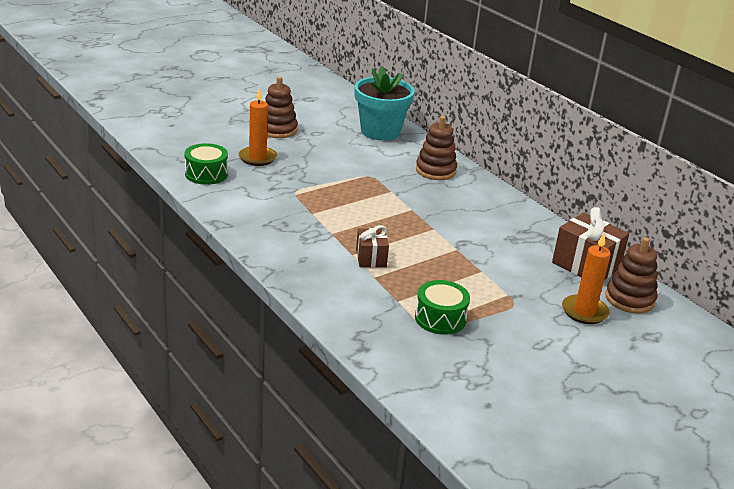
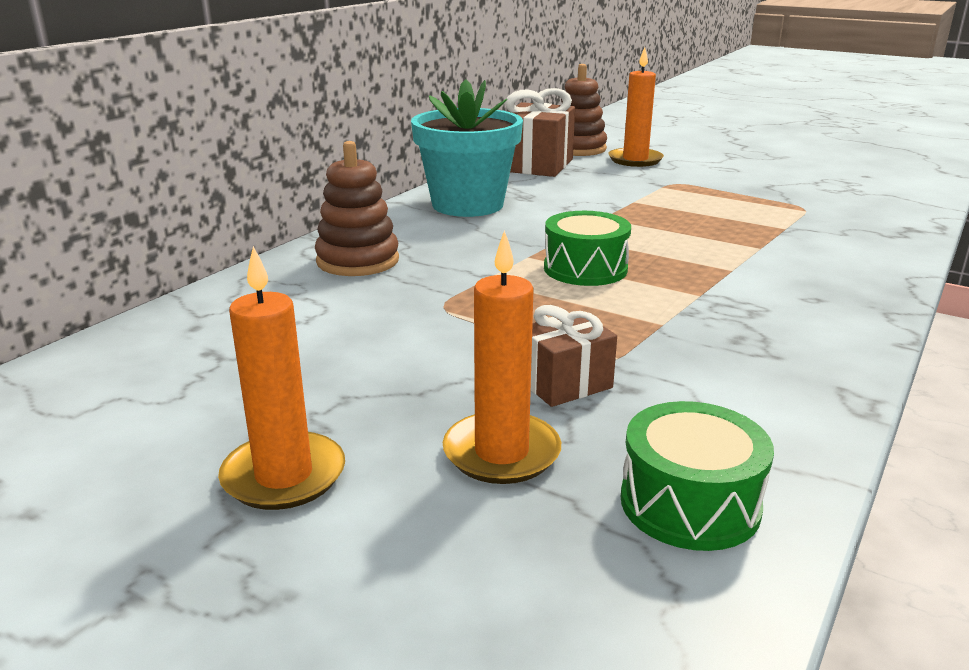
camera: 110 degrees left, 5 degrees down
(277, 130) = (284, 476): brown stacking toy -> orange candle
(371, 258) = (719, 257): brown gift -> brown gift (564, 383)
(380, 131) = (200, 336): turquoise flower pot -> turquoise flower pot (467, 205)
(440, 318) = (774, 206): green drum -> green drum (585, 269)

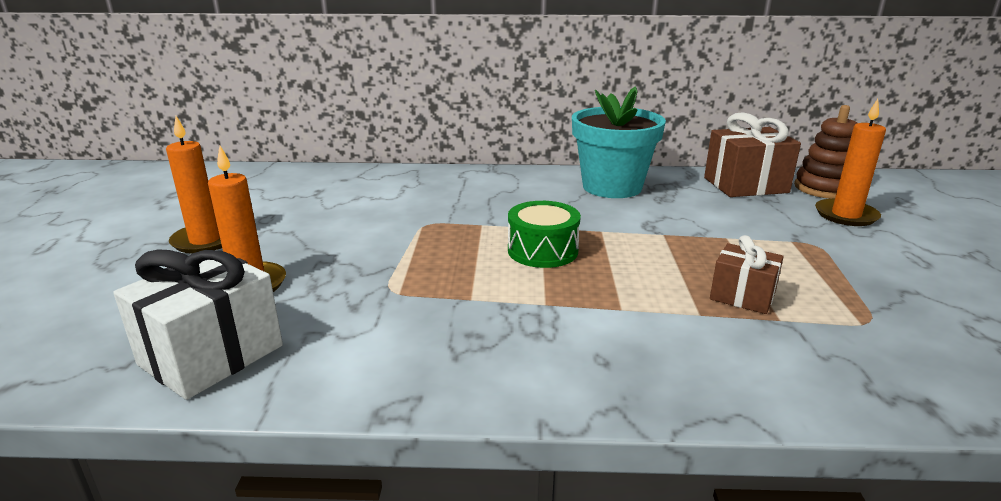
camera: 60 degrees right, 0 degrees up
(358, 261) = (468, 186): brown stacking toy -> none
(564, 383) = (346, 284): brown gift -> brown gift (742, 296)
(690, 503) = (211, 355): green drum -> white gift

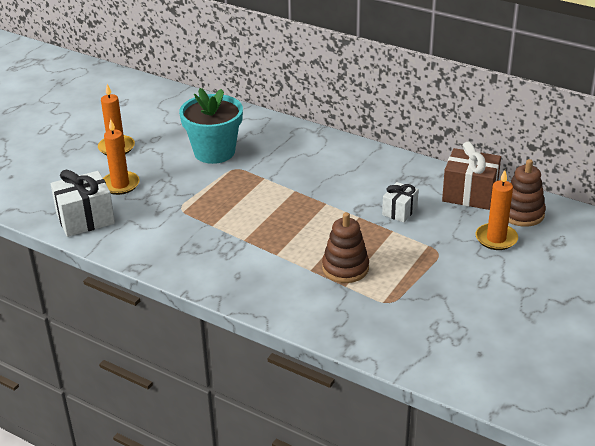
camera: 30 degrees right, 10 degrees up
(542, 251) = (277, 207): green drum -> none
(612, 187) = (376, 170): turquoise flower pot -> turquoise flower pot (214, 152)
(701, 217) = (399, 211): none -> white gift
(742, 296) = (345, 268): brown gift -> brown stacking toy

